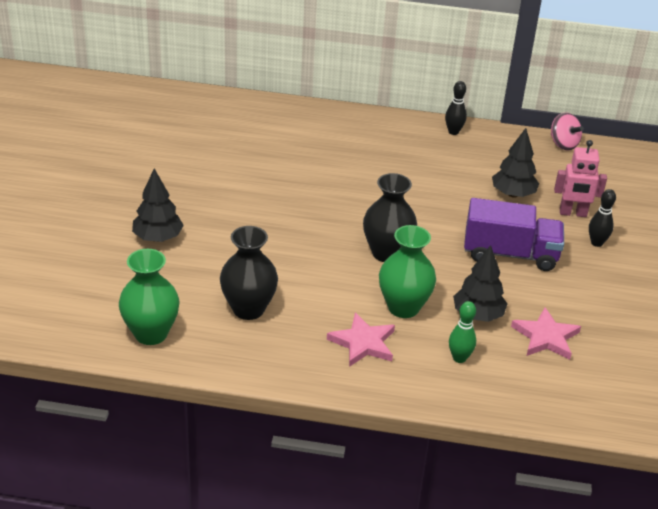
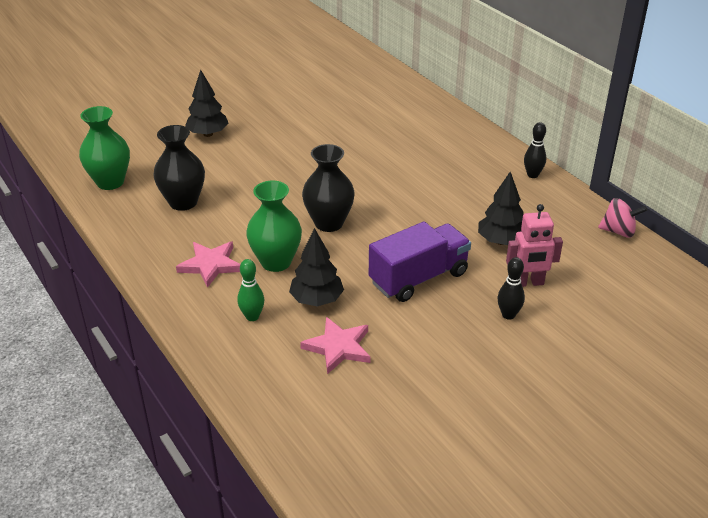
camera: 50 degrees right, 0 degrees up
(510, 254) = (418, 278): purple truck -> purple truck turned 90 degrees counterclockwise
(563, 144) = (618, 231): pink spinning top -> pink spinning top turned 90 degrees counterclockwise
(573, 213) = (528, 283): pink robot -> pink robot turned 60 degrees counterclockwise

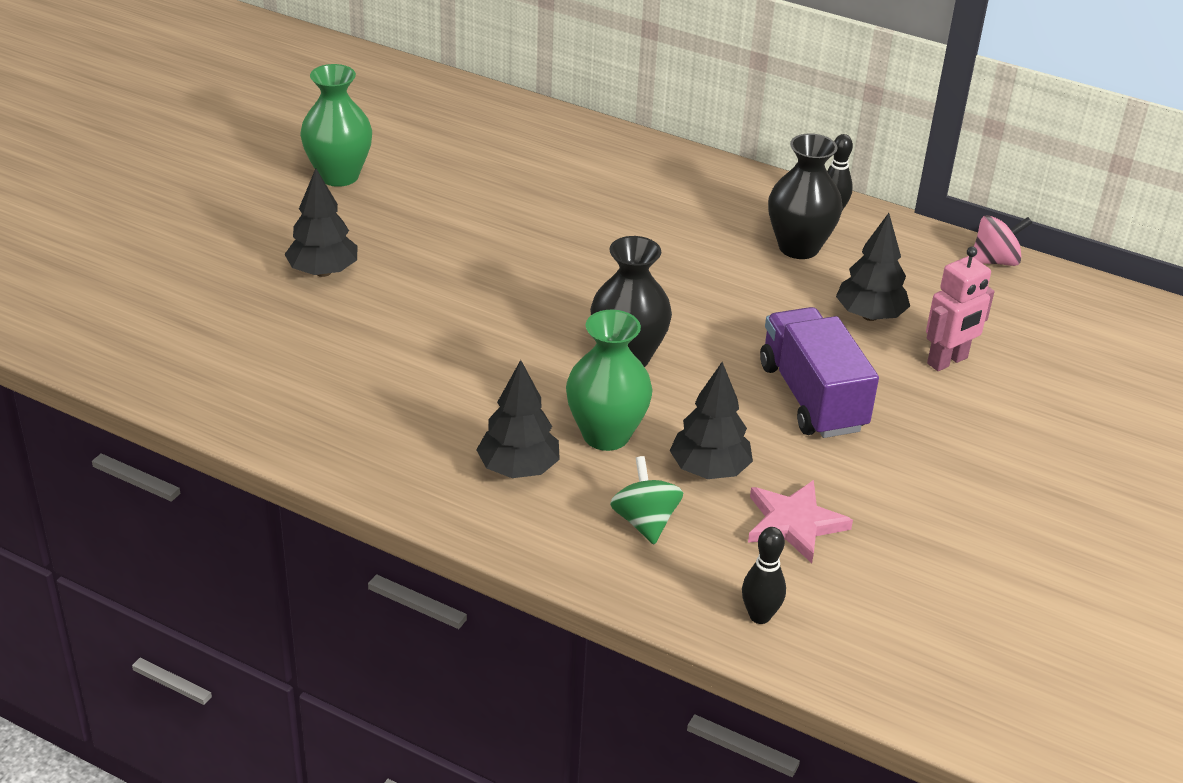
camera: 30 degrees left, 0 degrees up
(110, 182) = (239, 391): green vase -> green vase (339, 176)
(183, 202) = (387, 388): black vase -> black vase (798, 247)
(210, 265) = (518, 469): pink star -> black tree
(252, 316) = (645, 522): green bowling pin -> green spinning top
(418, 278) = (812, 397): purple truck -> purple truck turned 45 degrees counterclockwise
(508, 315) = (959, 410): black bowling pin -> black bowling pin (759, 616)

